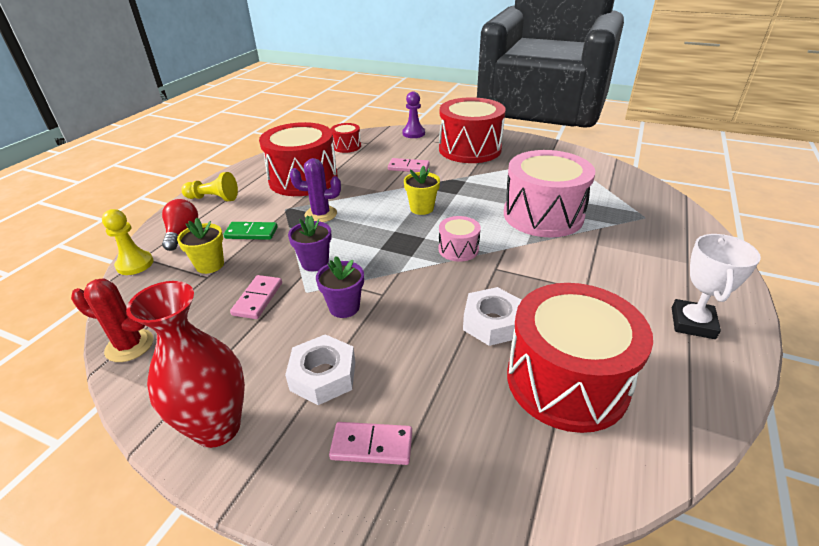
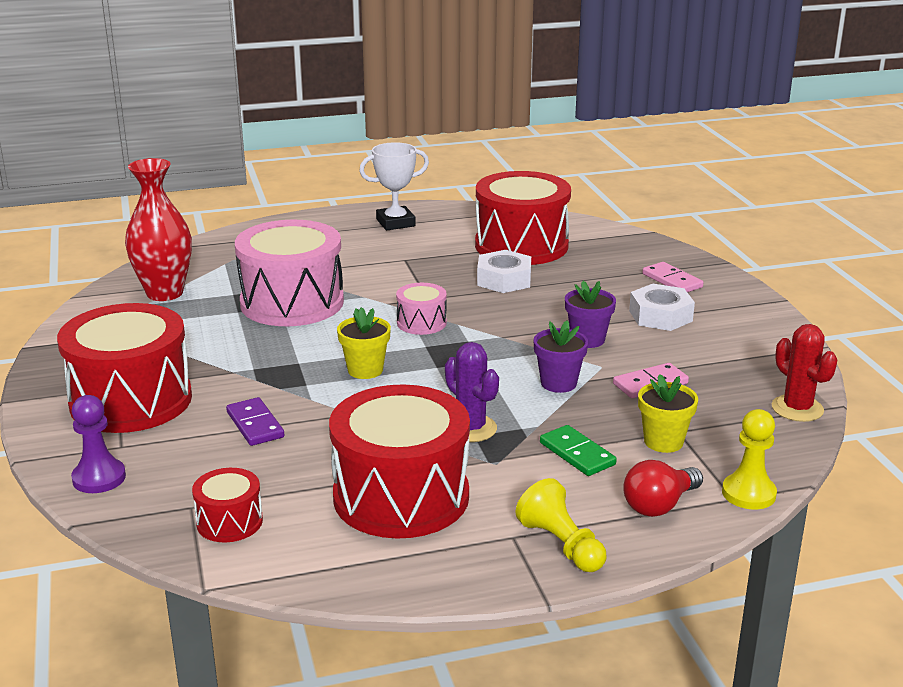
camera: 130 degrees left, 10 degrees down
(217, 427) = (759, 329): red vase -> red vase (165, 293)
(408, 167) = (255, 425): pink domino -> purple domino

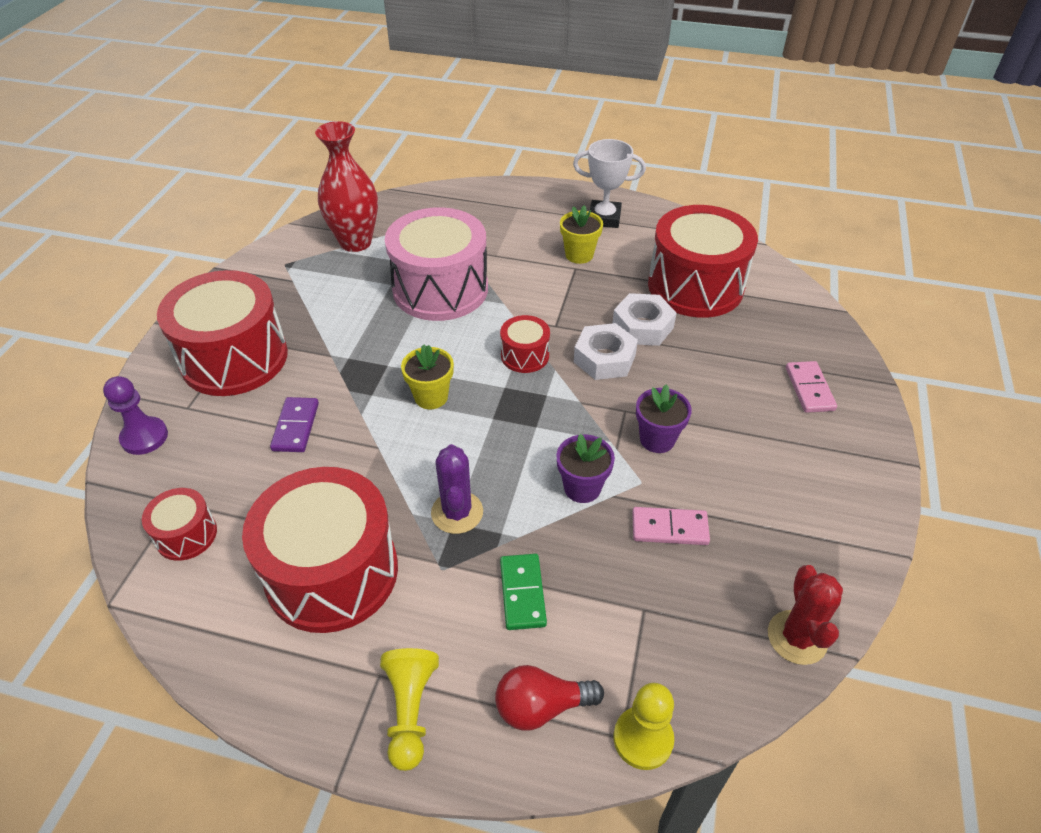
camera: 30 degrees right, 20 degrees up
(421, 323) = (525, 355): pink drum -> red drum
(660, 316) = (757, 435): white nut -> white nut (604, 358)
(663, 442) = (617, 617): yellow flower pot -> yellow flower pot (579, 255)

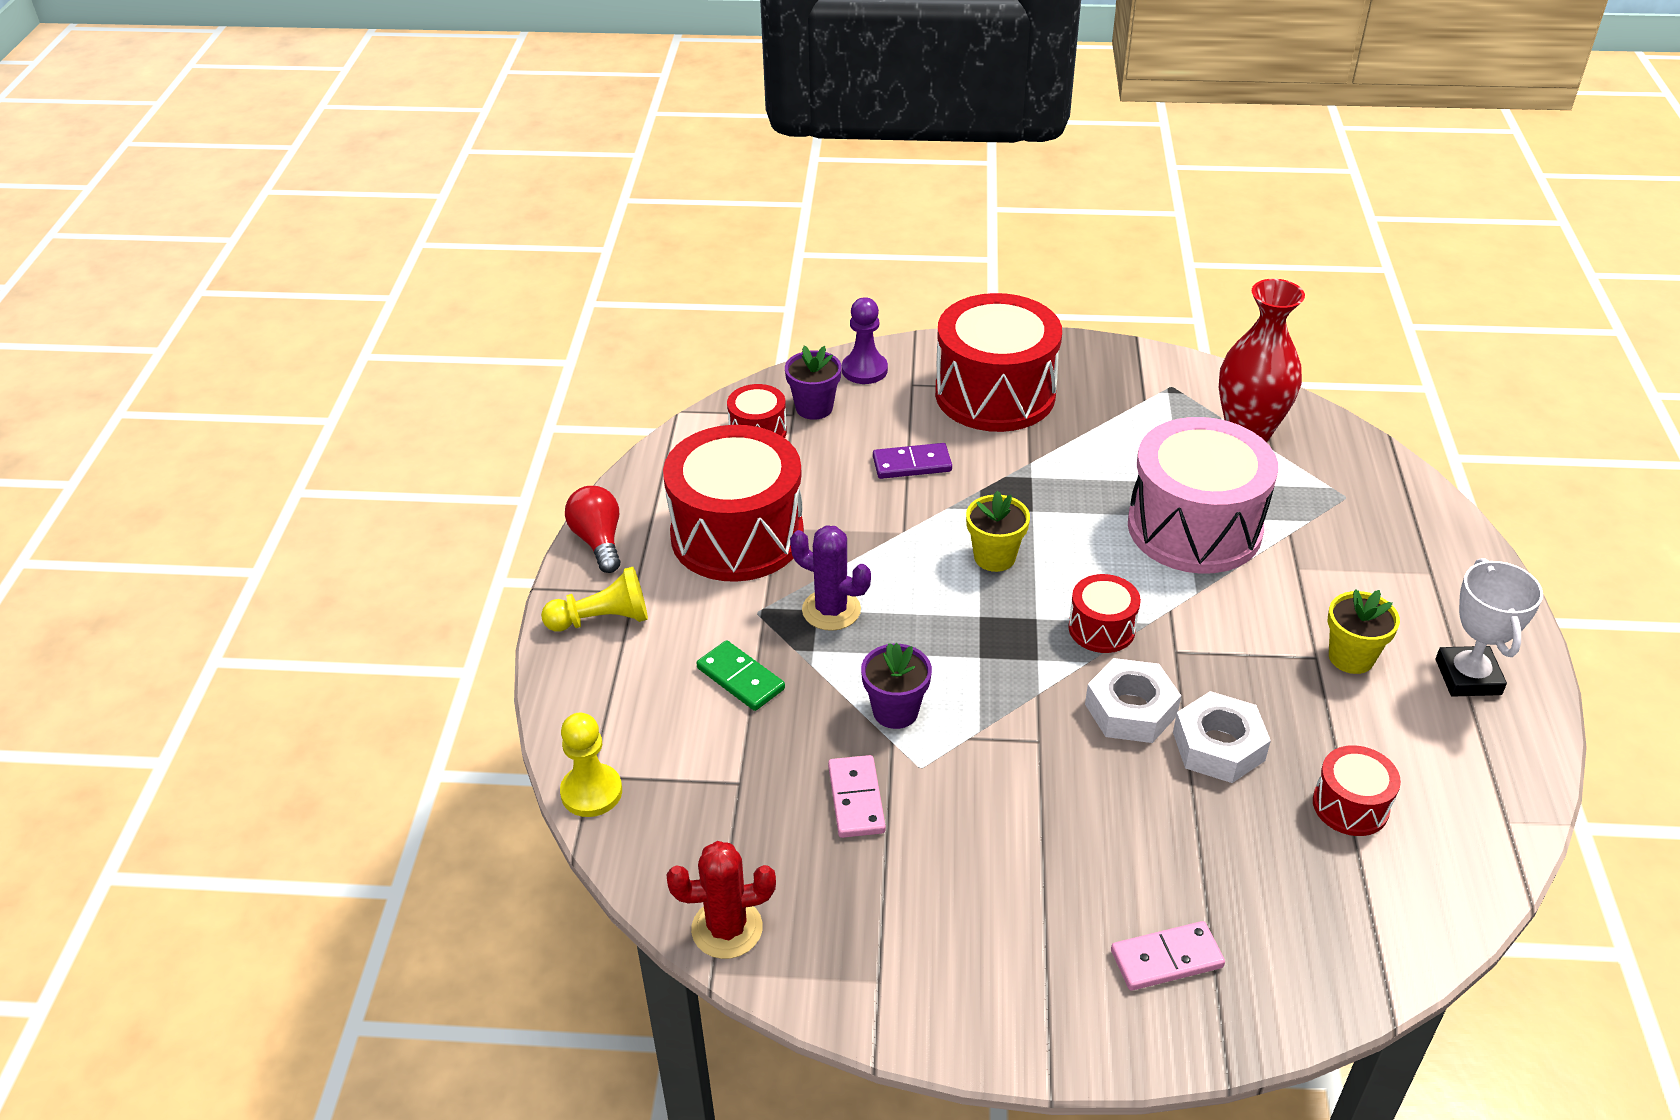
camera: 80 degrees right, 5 degrees down
(457, 512) = (831, 610): purple cactus -> purple cactus turned 45 degrees clockwise
(523, 593) = (740, 679): green domino -> green domino turned 60 degrees clockwise
(541, 706) = (616, 710): red light bulb -> red light bulb (598, 541)
(657, 439) = (998, 778): purple flower pot -> purple flower pot (814, 408)
(695, 286) = (1350, 806): red drum -> red drum, size x0.47

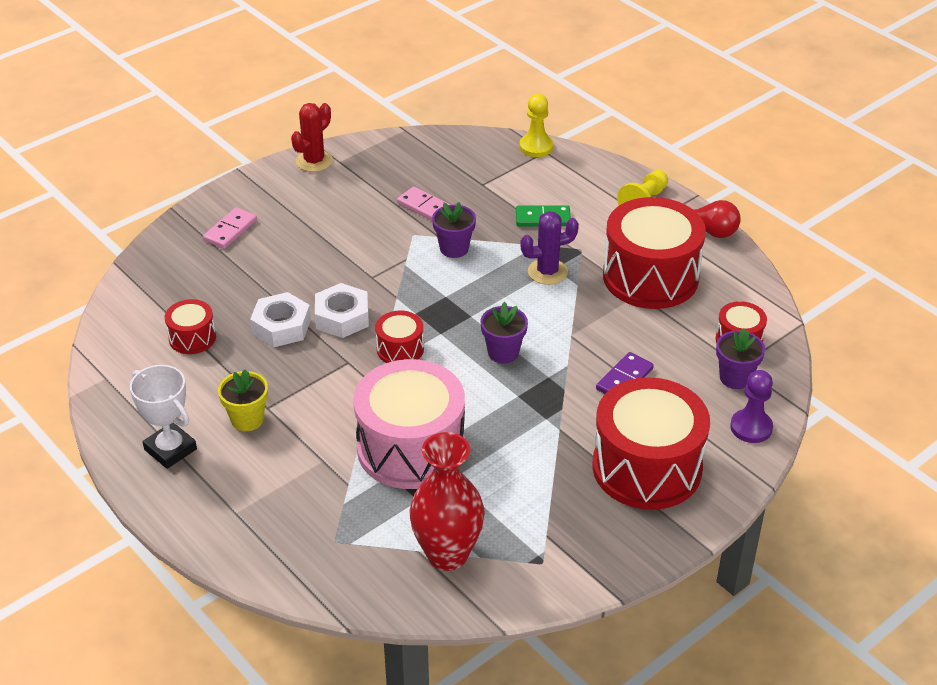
camera: 135 degrees right, 0 degrees up
(727, 929) = (417, 142): red cactus -> red cactus (314, 161)
(994, 557) = (503, 352): yellow flower pot -> purple flower pot

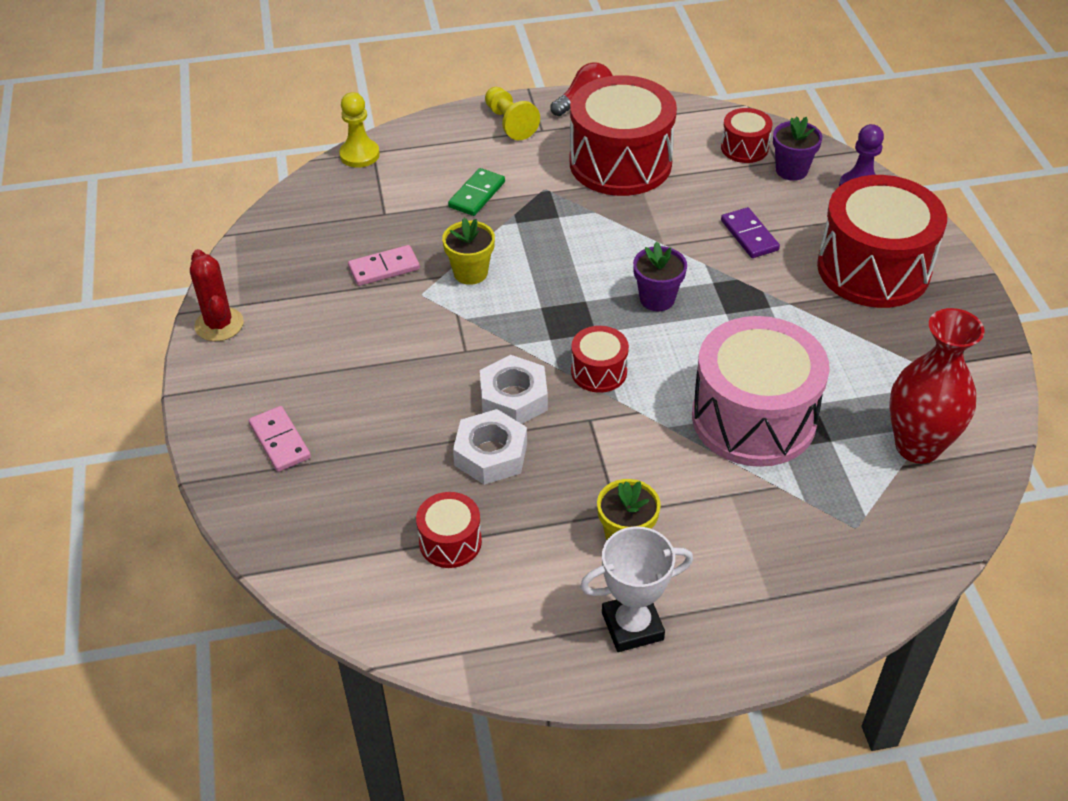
camera: 60 degrees left, 5 degrees up
(454, 248) = (470, 273): purple flower pot -> yellow flower pot
(547, 272) = (560, 223): purple cactus -> none

